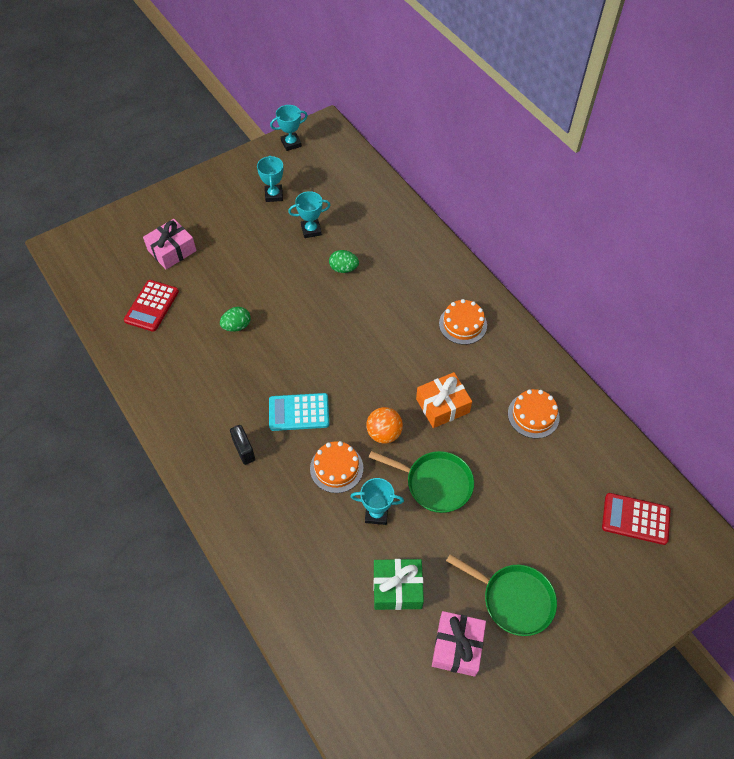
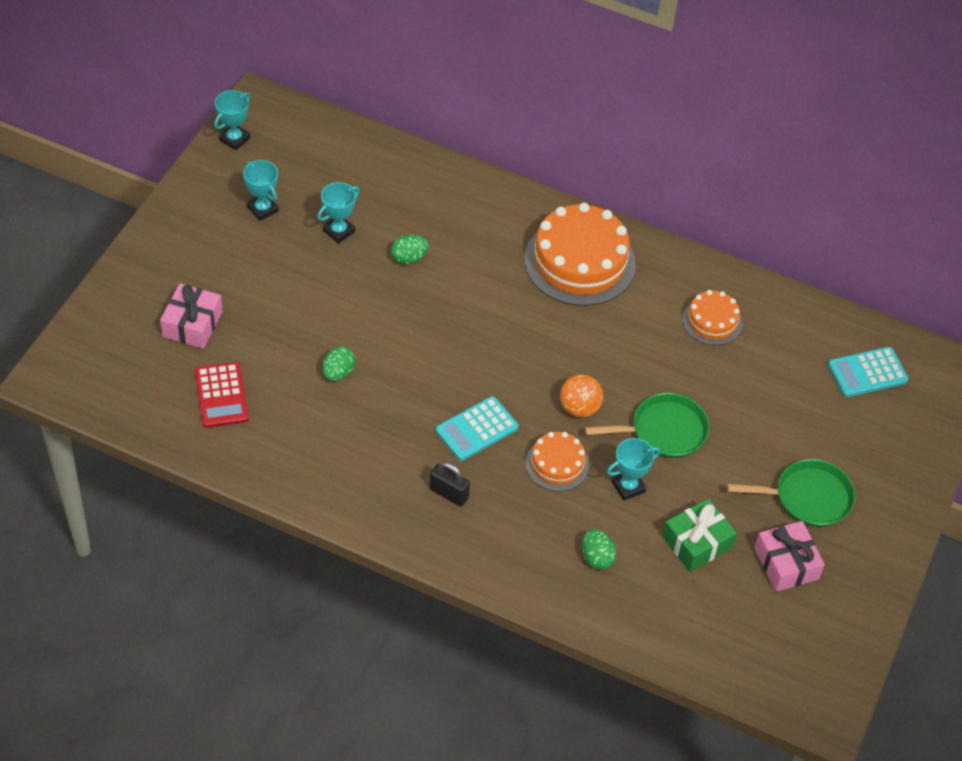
camera: 35 degrees left, 5 degrees down
(312, 558) = (596, 557): none -> green egg
(442, 406) = (618, 353): orange gift -> none
(463, 324) = (579, 262): orange cake -> orange cake, size x1.90
(635, 519) = (867, 373): red calculator -> turquoise calculator

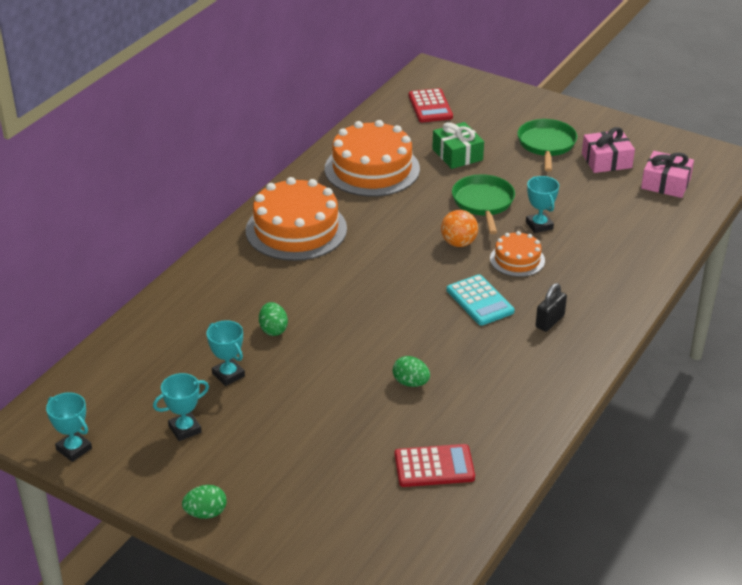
camera: 80 degrees left, 15 degrees down
(192, 324) = (337, 487): pink gift -> pink gift (665, 183)
(596, 557) = (609, 247): green egg -> green egg (206, 513)
(697, 542) = (591, 198): green gift -> green gift (457, 154)
(712, 321) = (372, 169): orange cake -> orange cake, size x1.90
(867, 373) = (430, 106): turquoise calculator -> red calculator

